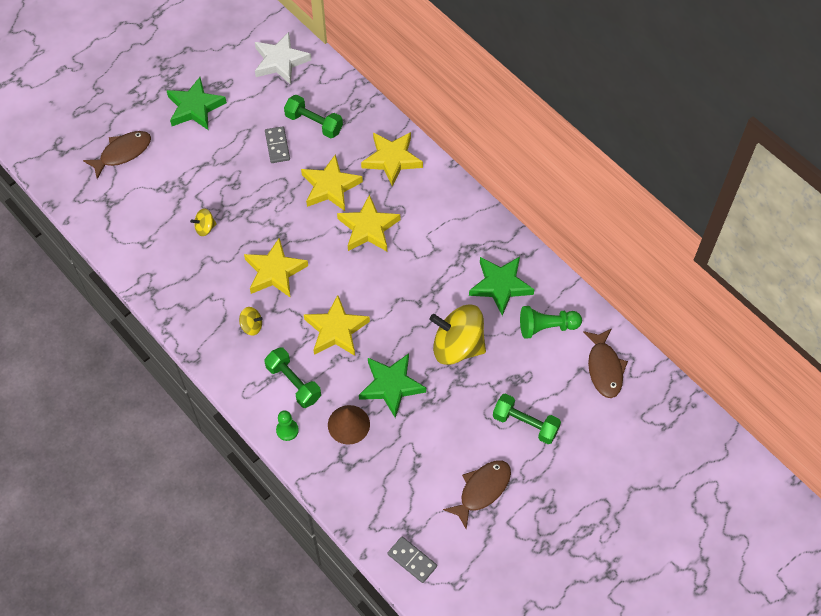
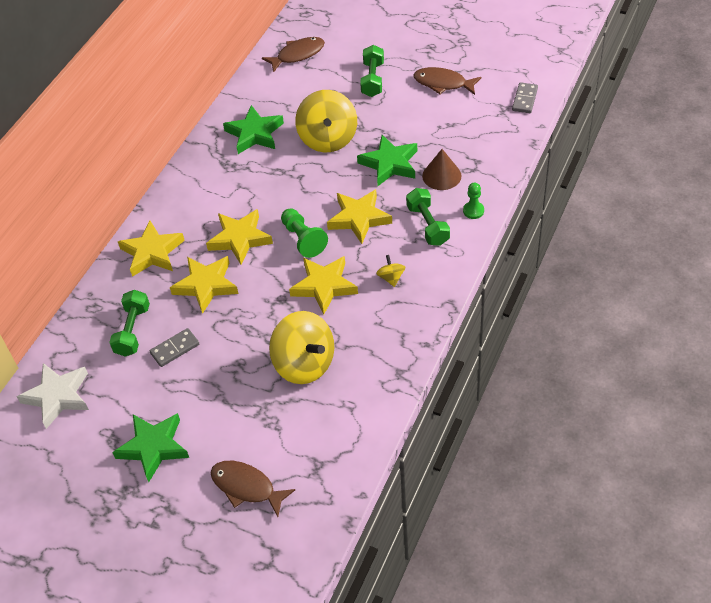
camera: 110 degrees left, 10 degrees down
(205, 228) = (304, 363): yellow spinning top -> yellow spinning top, size x2.29
(293, 383) = (428, 225): green dumbbell -> green dumbbell turned 45 degrees counterclockwise
(546, 327) = (279, 95): green pawn -> green pawn (303, 239)

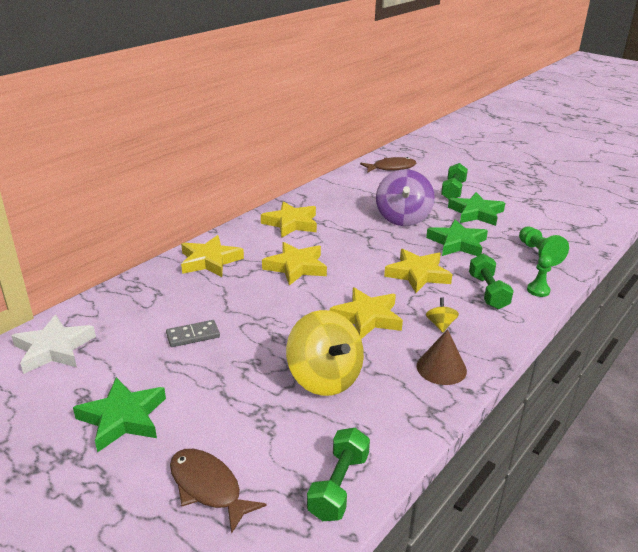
camera: 10 degrees right, 20 degrees down
(132, 331) = (159, 312): green dumbbell -> green dumbbell (338, 486)
(206, 285) = (248, 293): yellow star -> yellow star (291, 223)
(255, 133) = (337, 204): green star -> green star (476, 213)
(303, 239) = (357, 278): green pawn -> green pawn (539, 254)
(328, 139) = (403, 218): yellow spinning top -> purple spinning top
(441, 175) = (508, 260): brown cone -> brown cone (441, 368)
(443, 83) = (518, 203): brown fish -> none
(524, 99) = (596, 224): grey domino -> none

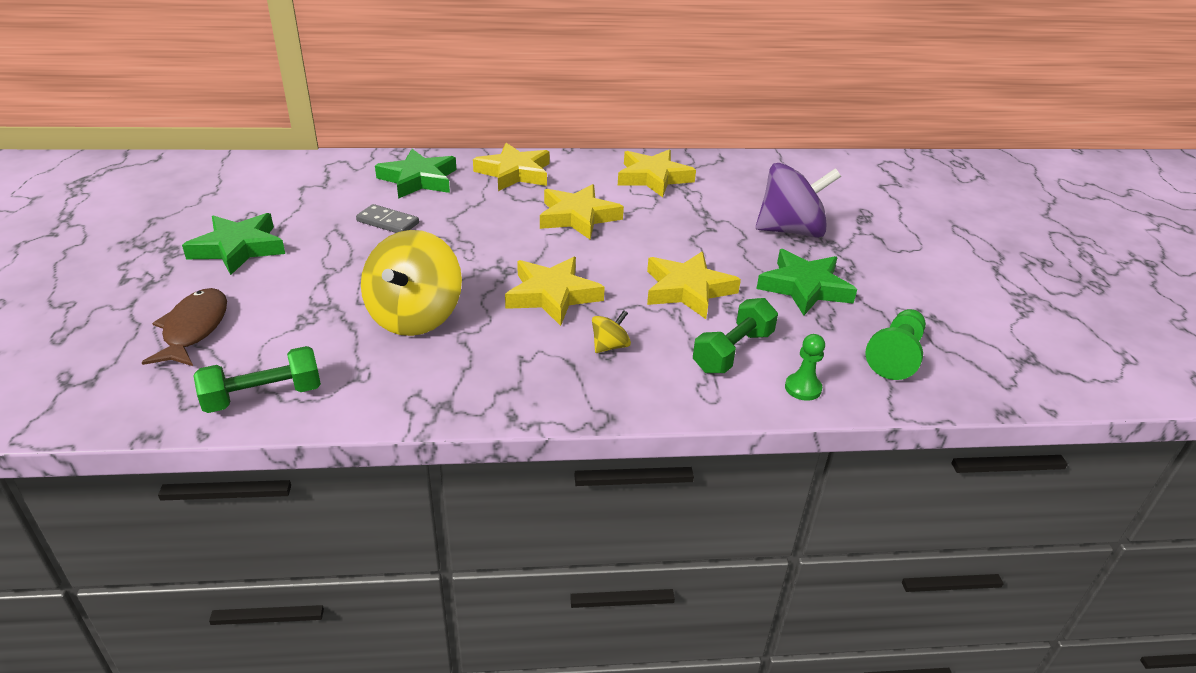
camera: 45 degrees right, 5 degrees up
(54, 349) = (289, 177): white star -> none
(391, 168) = (890, 175): brown fish -> none
(403, 218) = (791, 230): purple spinning top -> purple spinning top turned 150 degrees counterclockwise
(441, 368) = (528, 380): brown cone -> none
(453, 191) = (925, 234): green dumbbell -> none
(476, 213) = (903, 271): green star -> green star (419, 179)

